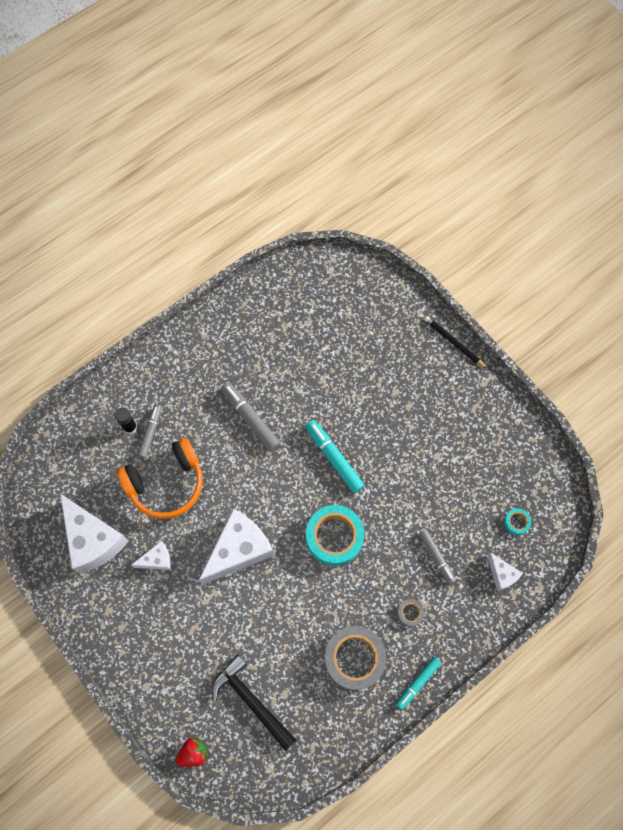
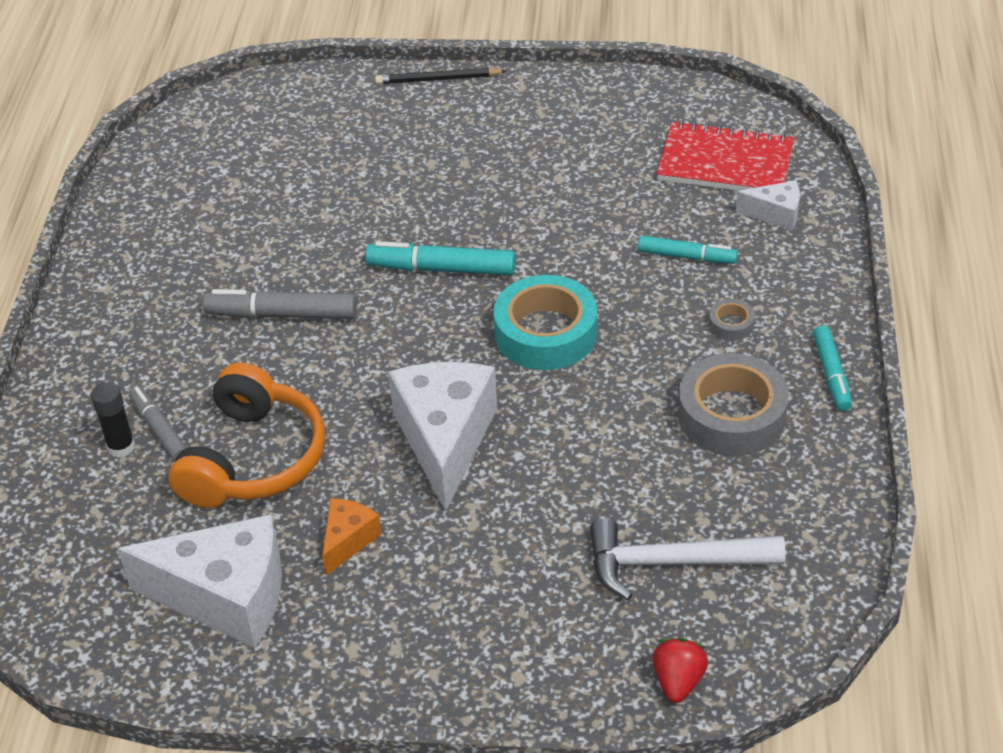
camera: 45 degrees left, 25 degrees down
(157, 560) = (348, 540): white cheese -> orange cheese
(251, 700) = (672, 563): black hammer -> white hammer
(436, 557) = (686, 256): grey marker -> turquoise marker
(516, 522) = (725, 163): turquoise tape -> red notebook

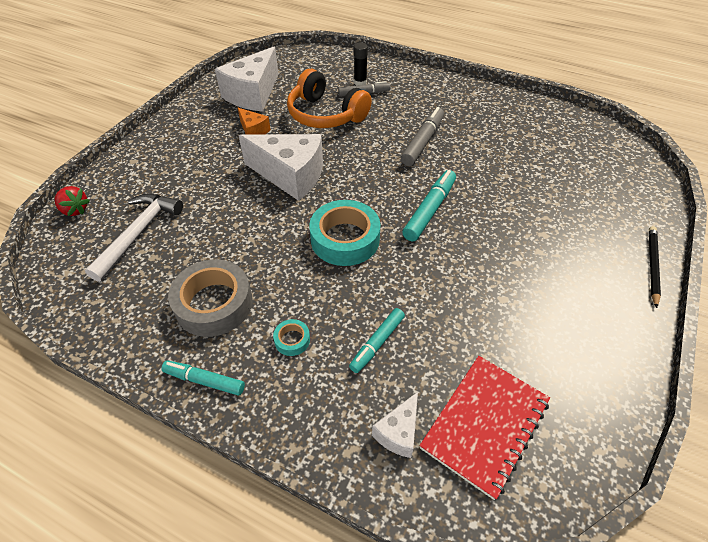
camera: 110 degrees right, 5 degrees up
(731, 324) = (292, 340): grey tape -> turquoise tape

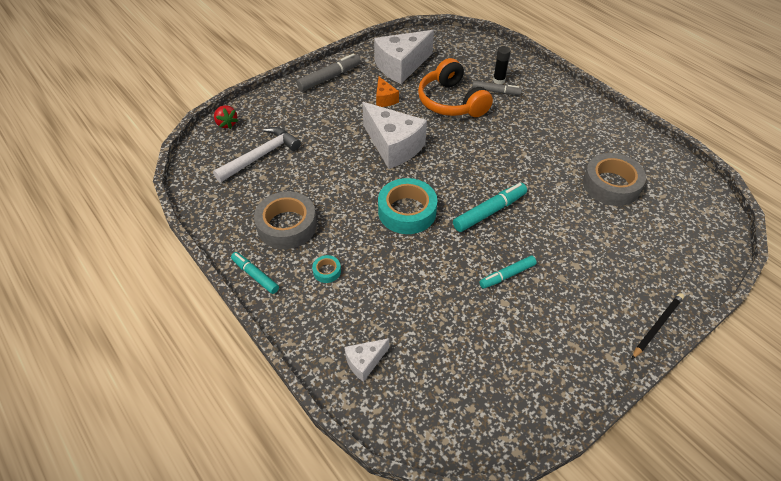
camera: 25 degrees right, 0 degrees up
(377, 343) = (386, 297): turquoise marker -> turquoise marker (507, 275)
(422, 142) = (521, 151): grey marker -> grey marker (329, 77)
(484, 424) = (429, 383): red notebook -> none
(523, 148) = (611, 185): none -> grey tape

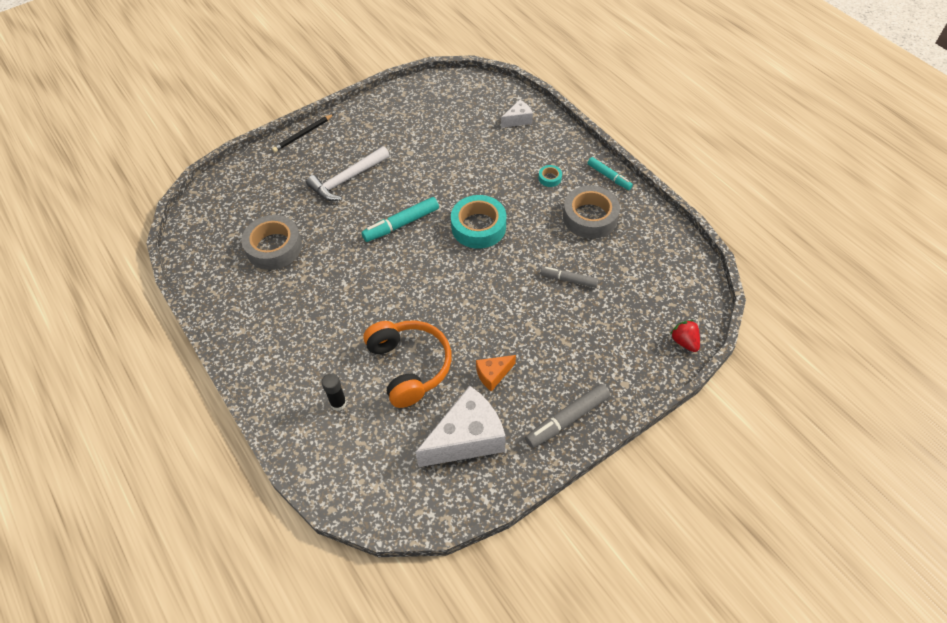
camera: 175 degrees left, 5 degrees up
(261, 156) = (632, 294): white hammer -> white hammer (347, 179)
(384, 99) = (493, 375): orange cheese -> orange cheese turned 105 degrees counterclockwise
(393, 146) = (486, 302): white cheese -> none
(496, 91) = (348, 382): grey marker -> grey marker (568, 280)
(507, 275) = (402, 171): turquoise marker -> none

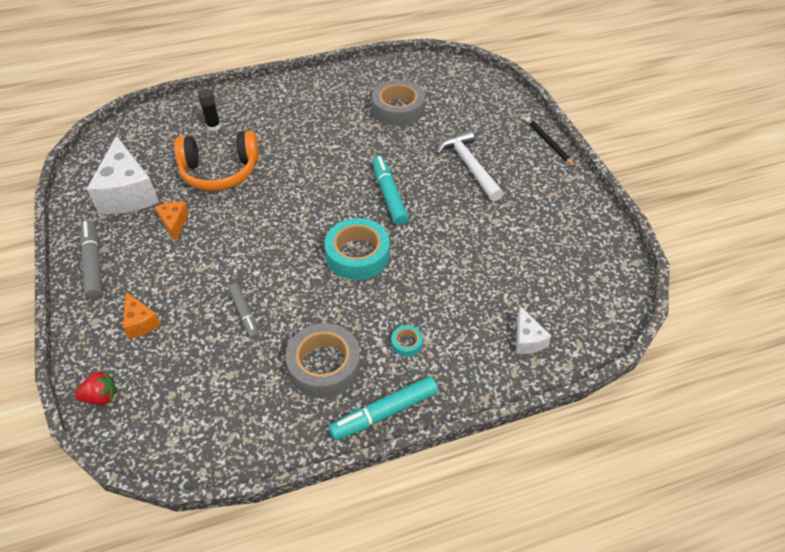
camera: 105 degrees right, 5 degrees down
(568, 280) = (245, 314): grey marker -> grey marker turned 120 degrees clockwise
(609, 177) = (384, 413): turquoise marker -> turquoise marker, size x1.51
(609, 348) = (140, 322): none -> orange cheese

